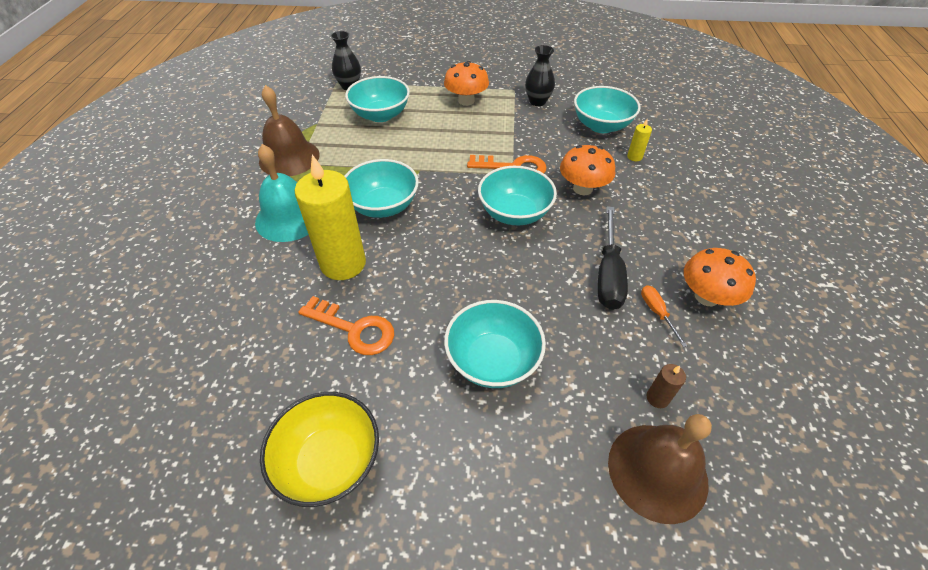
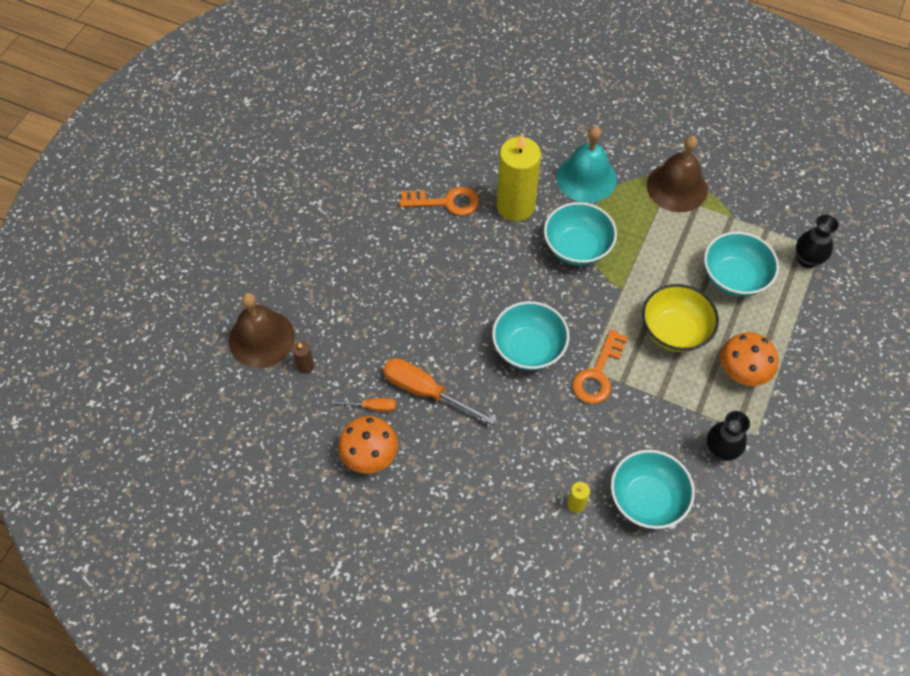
camera: 110 degrees right, 10 degrees up
(329, 461) = (354, 173): yellow bowl -> yellow bowl (674, 331)
(354, 329) = (446, 202): orange key -> orange key turned 135 degrees counterclockwise
(493, 360) = (382, 277): turquoise bowl -> none
(582, 188) = (542, 424): orange mushroom -> none
(608, 274) = (426, 391): black screwdriver -> orange screwdriver

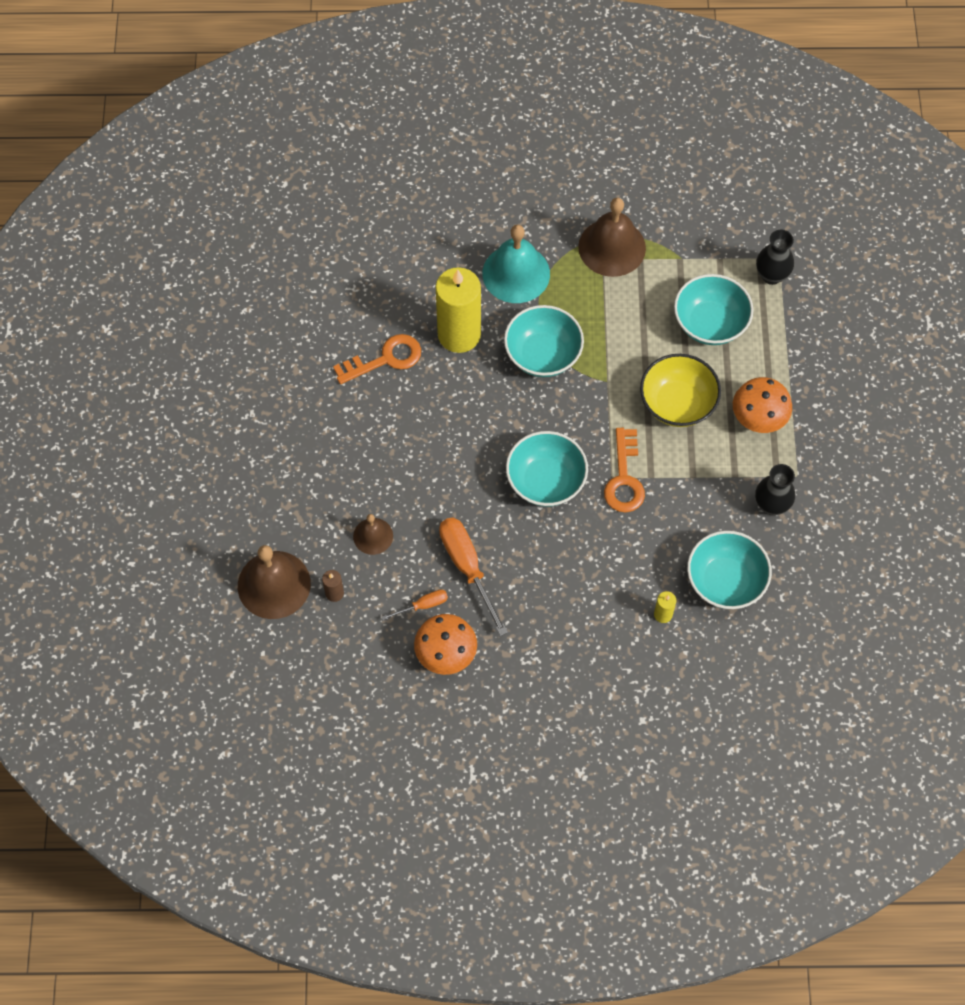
camera: 25 degrees left, 5 degrees up
(362, 333) = (373, 536): none -> brown bell
(426, 391) = (467, 567): orange screwdriver -> orange screwdriver turned 60 degrees clockwise

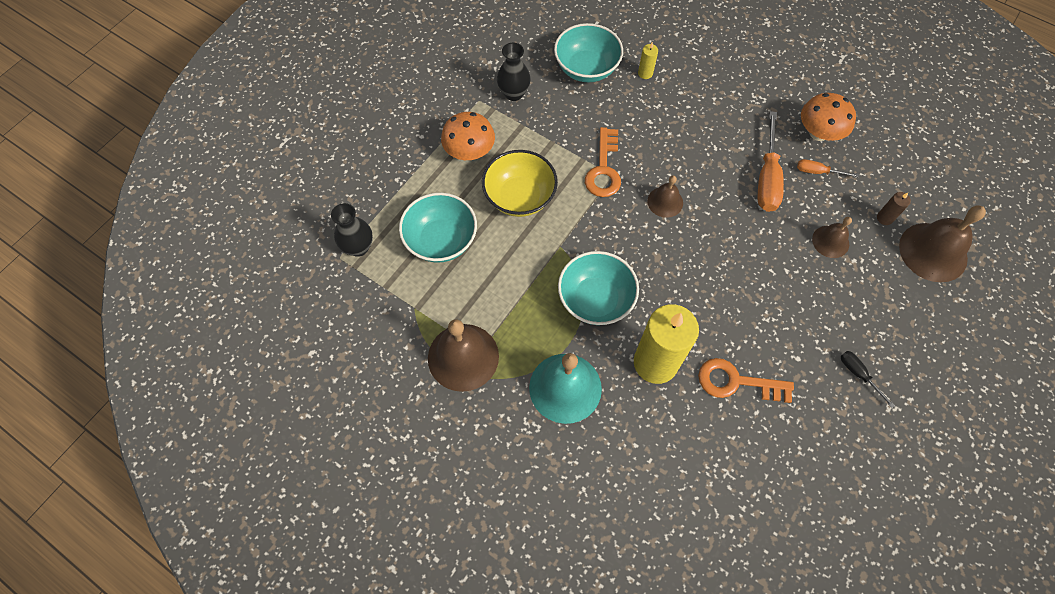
camera: 145 degrees left, 0 degrees up
(289, 425) = (858, 374): none -> black screwdriver
(546, 481) = (665, 202): turquoise bowl -> brown bell
(624, 478) = (603, 169): orange key -> orange key turned 150 degrees clockwise

